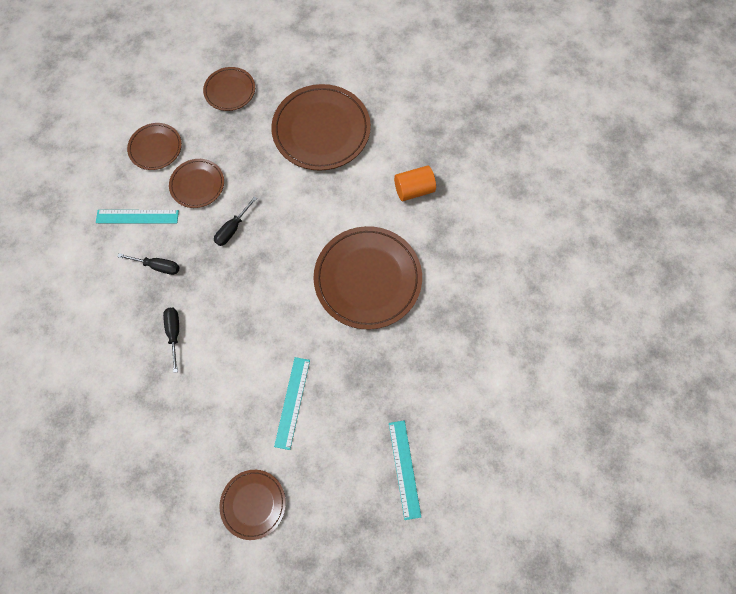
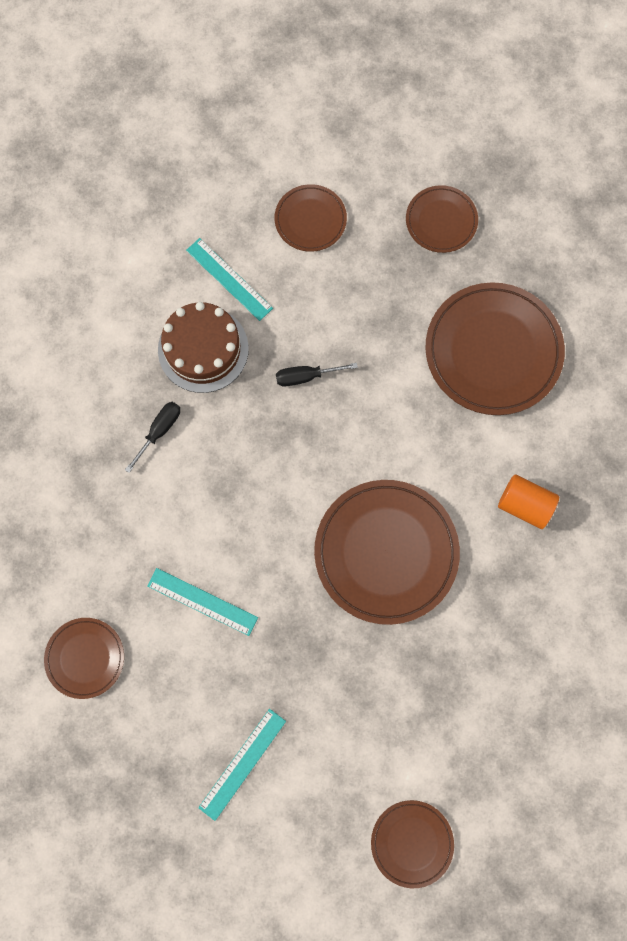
camera: 45 degrees right, 5 degrees up
(158, 266) = (203, 349): black screwdriver -> brown cake
(197, 185) = (315, 297): brown plate -> brown plate (411, 842)
(292, 402) = (202, 601): turquoise ruler -> turquoise ruler turned 60 degrees clockwise

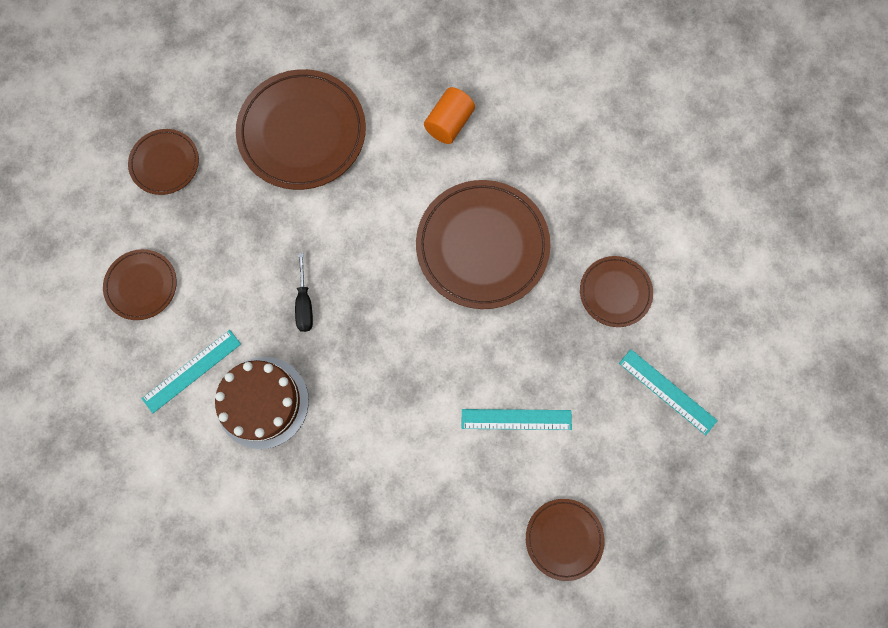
camera: 85 degrees left, 0 degrees up
(159, 431) = (343, 452): black screwdriver -> none
(202, 601) = (516, 419): turquoise ruler -> turquoise ruler turned 60 degrees clockwise
(411, 842) = (736, 250): brown plate -> brown plate (615, 292)

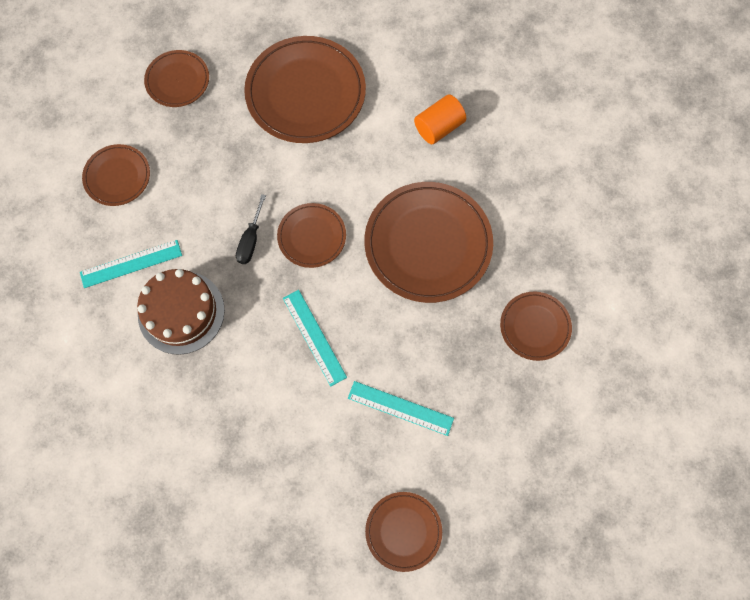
camera: 20 degrees right, 5 degrees down
(365, 278) = (312, 236): none -> brown plate
(667, 391) = (550, 433): turquoise ruler -> turquoise ruler (314, 337)

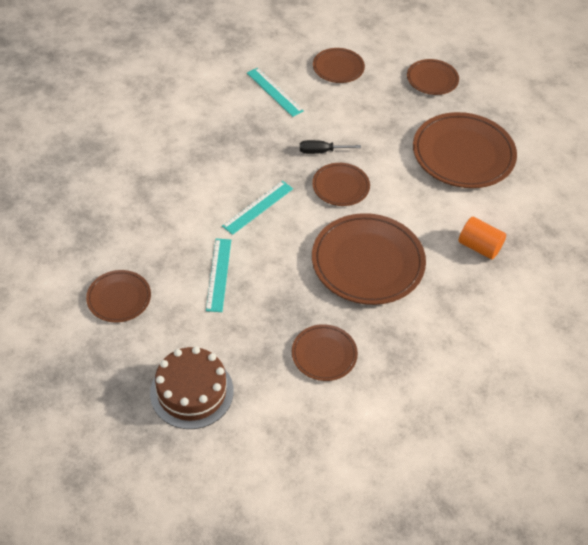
camera: 70 degrees right, 20 degrees down
(181, 312) = (248, 127): brown cake -> brown cake (192, 392)

